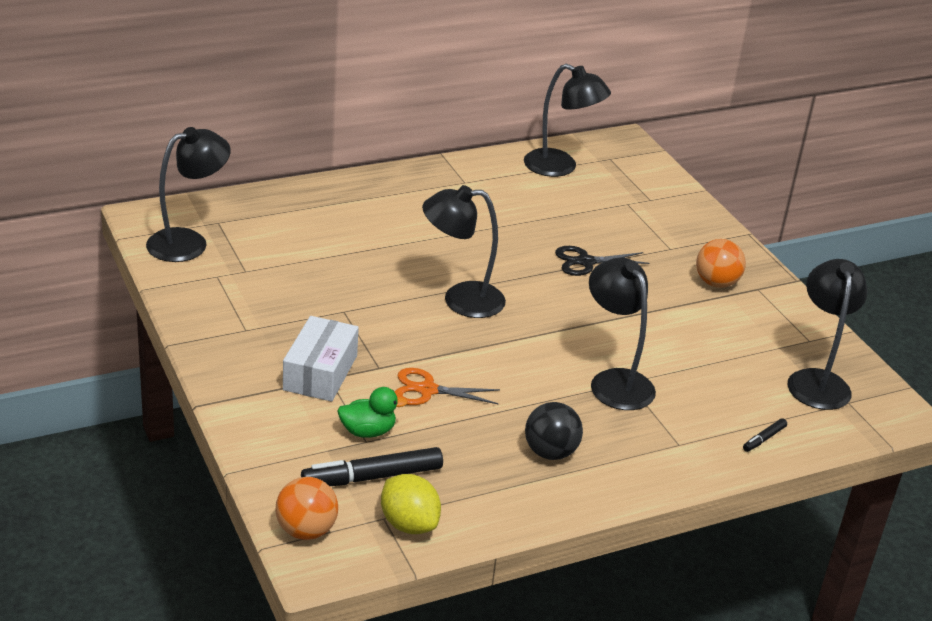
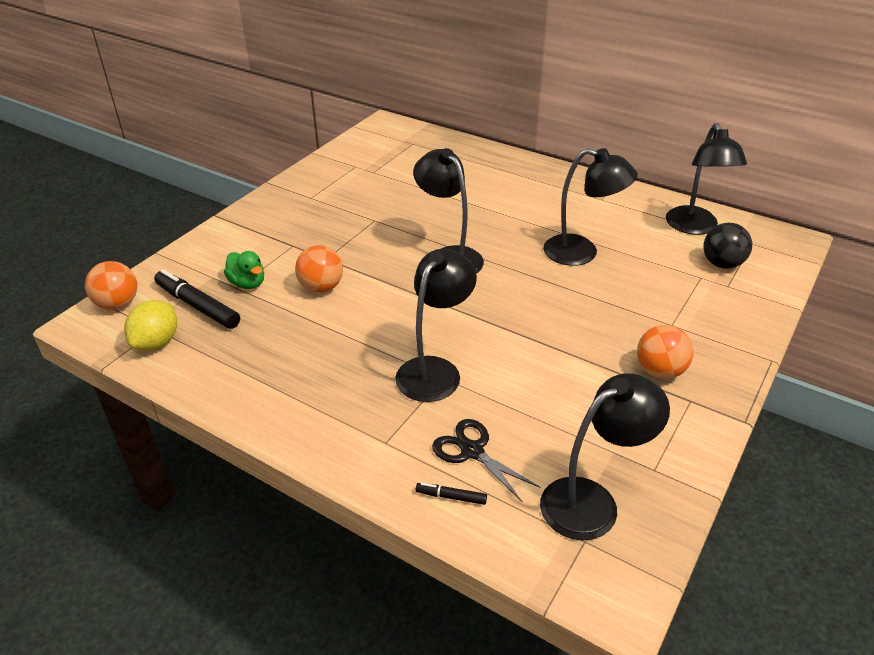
camera: 60 degrees right, 5 degrees up
(188, 242) = (378, 144): black lamp -> black lamp (582, 253)
(320, 373) = (294, 240): white box -> none
(427, 390) = (321, 287): orange scissors -> orange ball
(550, 452) = (302, 374): black ball -> black ball (722, 264)
(586, 262) = (582, 290): black scissors -> black scissors (472, 451)

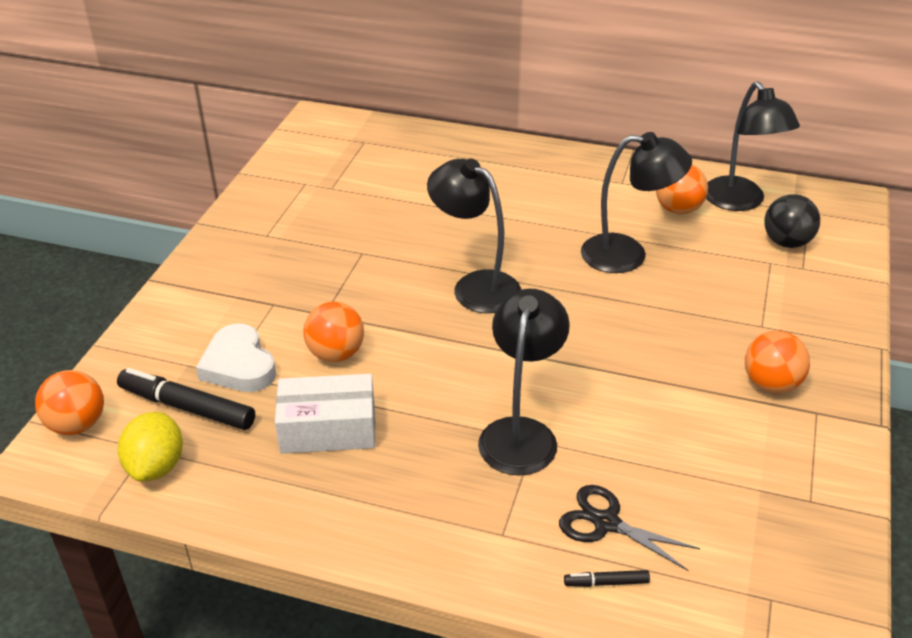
camera: 15 degrees left, 0 degrees up
(248, 283) = (239, 365): green duck -> white heart
(290, 339) = (328, 429): none -> white box
(592, 501) = (760, 552): black lamp -> none
(639, 225) = (678, 209): none -> orange ball

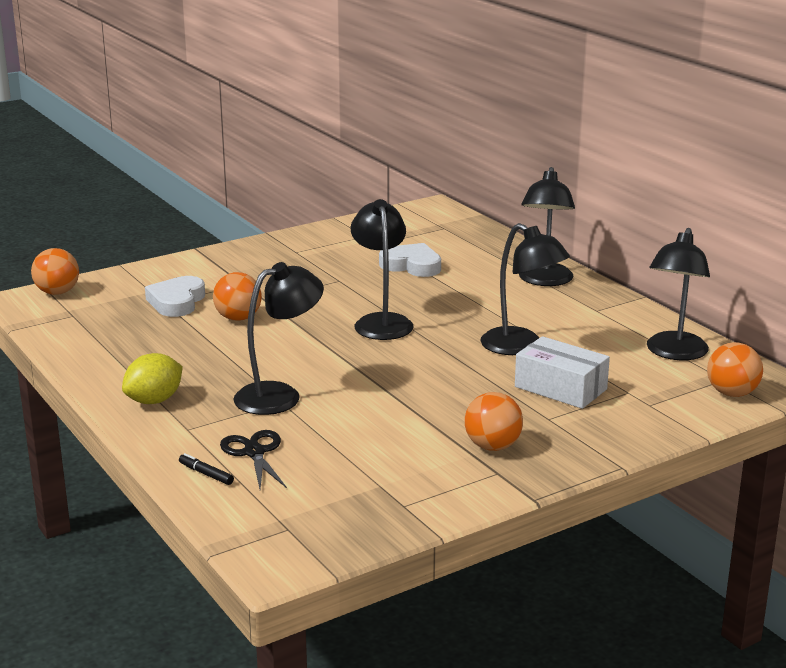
camera: 40 degrees right, 15 degrees down
(156, 466) = (65, 324): yellow lemon -> yellow lemon (154, 400)
(187, 407) = (120, 308): black marker -> none
(328, 429) = (175, 346): white box -> white box (560, 388)
(402, 202) = (412, 265): none -> white heart
(537, 168) = (544, 281): none -> black lamp
(678, 209) = (612, 339): orange ball -> orange ball (732, 393)
(786, 242) = (666, 387): black ball -> none

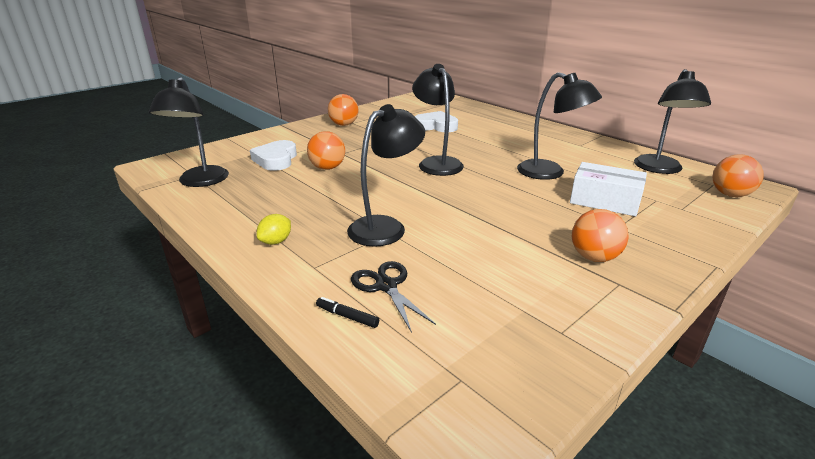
camera: 10 degrees left, 5 degrees up
(57, 292) = (180, 159): orange ball -> orange ball (344, 124)
(154, 400) = (276, 241): yellow lemon -> yellow lemon, size x0.65
(544, 281) = (530, 129): black lamp -> black lamp (200, 182)

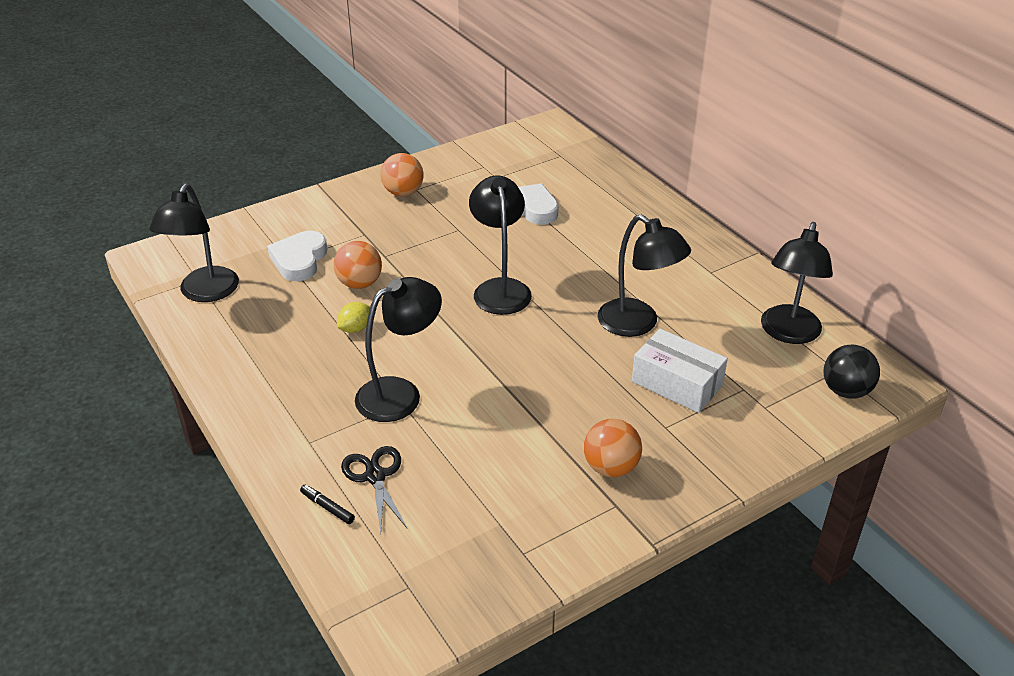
camera: 10 degrees right, 10 degrees up
(276, 241) = (277, 401): yellow lemon -> yellow lemon (355, 328)
(730, 194) = (846, 391): orange ball -> black ball

